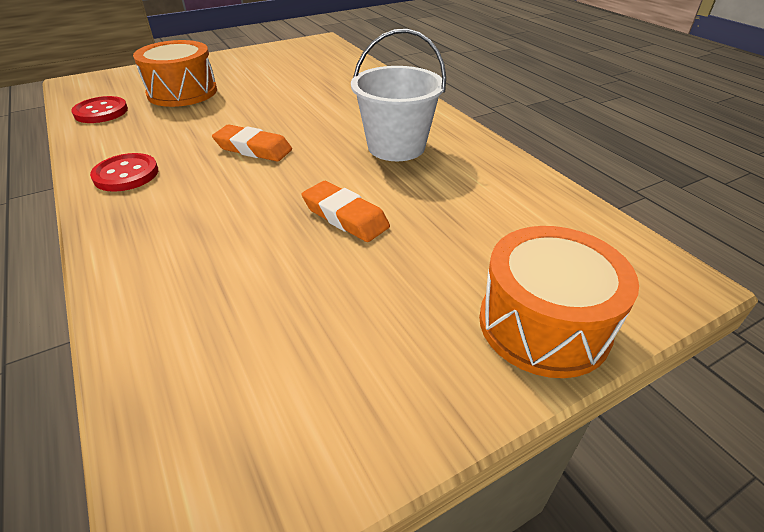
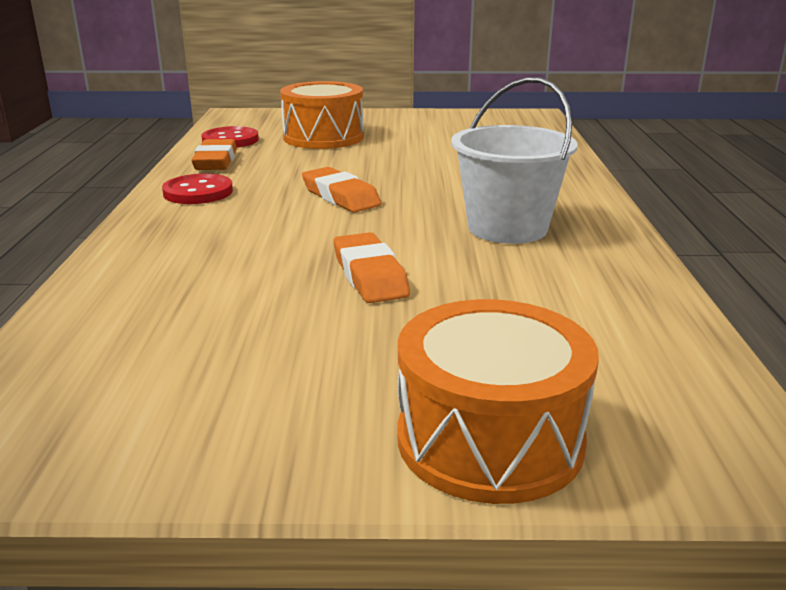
camera: 30 degrees right, 15 degrees down
(110, 138) = (216, 161): none -> orange eraser

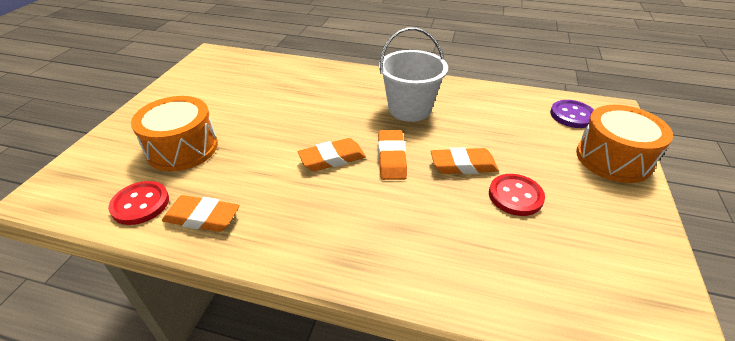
camera: 75 degrees left, 15 degrees up
(198, 192) = (283, 232): red button -> red button (515, 196)
(361, 227) = (391, 158): none -> orange eraser
(649, 390) = (572, 115): none -> purple button

